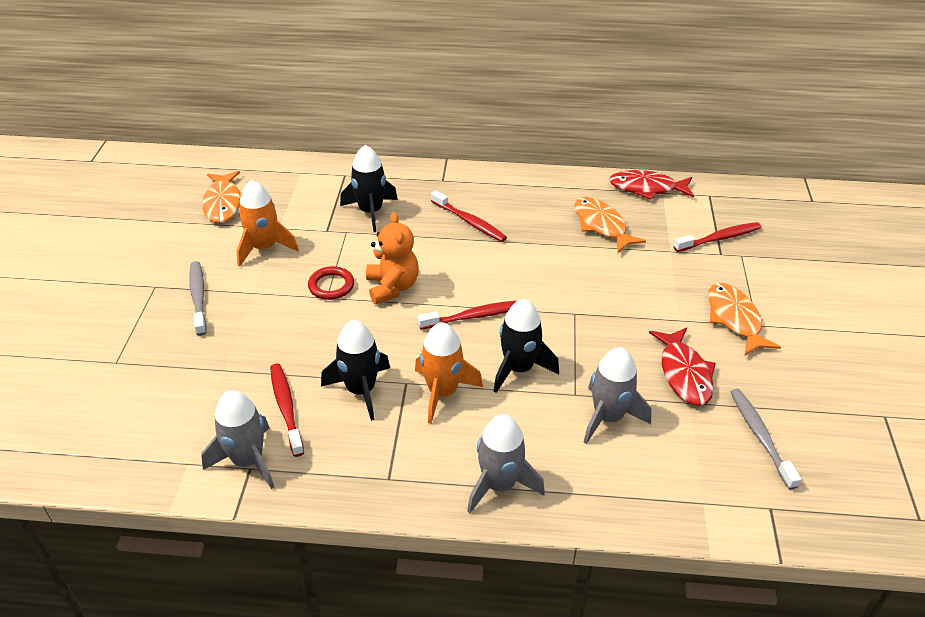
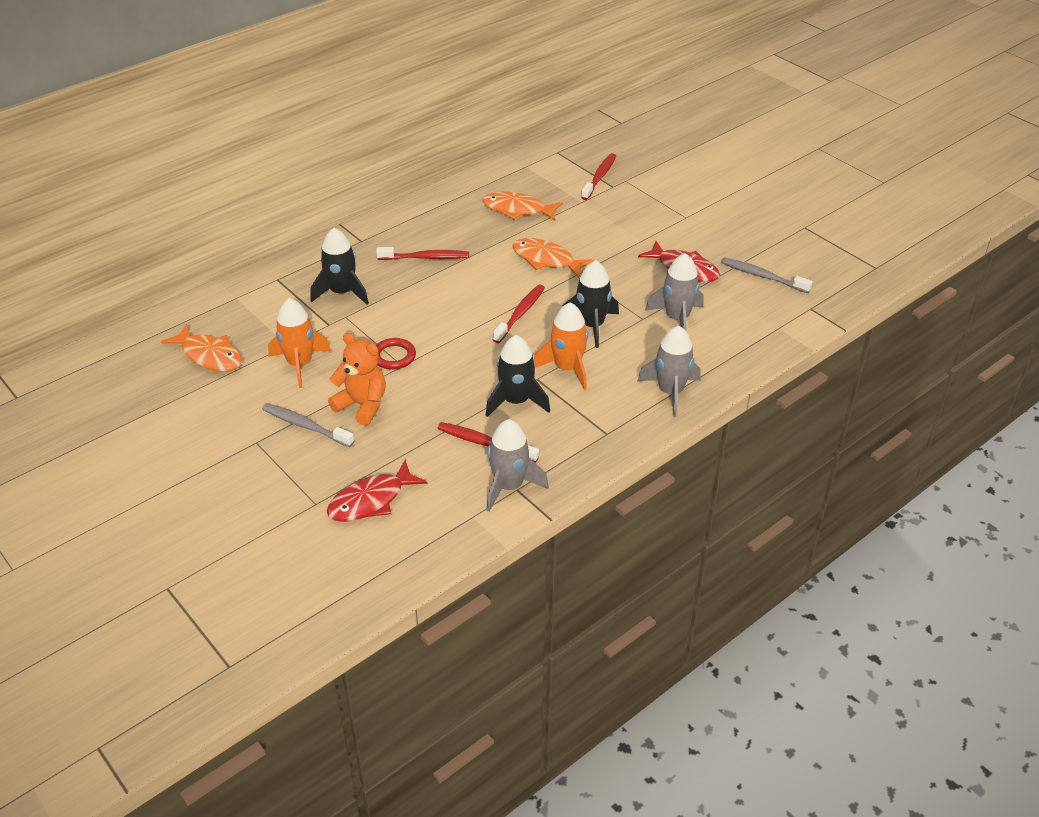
camera: 45 degrees left, 0 degrees up
(392, 287) = (438, 330): orange teddy bear -> orange teddy bear (362, 405)
(647, 188) = (512, 169): red fish -> red fish (371, 501)
(734, 319) = (670, 221): orange fish -> orange fish (546, 260)

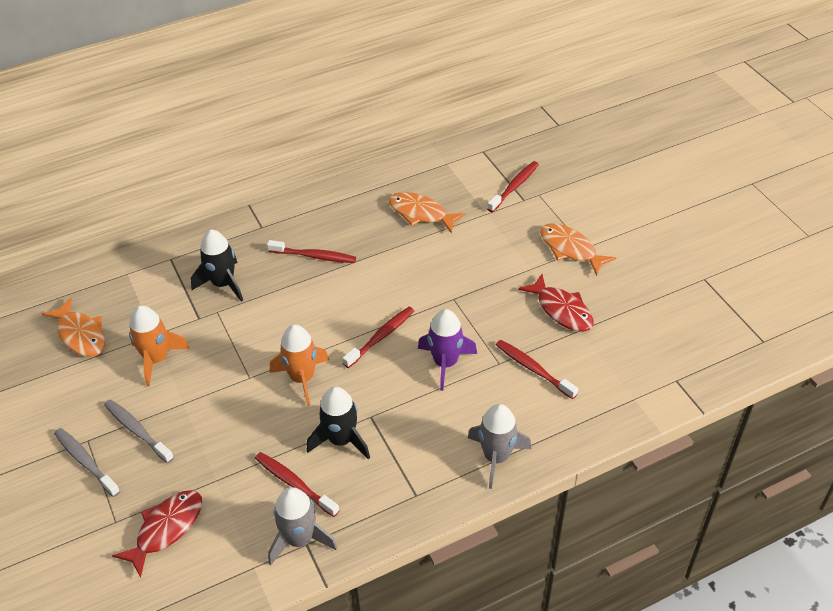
camera: 15 degrees right, 5 degrees up
(362, 405) = (196, 417): orange teddy bear -> none
(371, 501) = (166, 529): red fish -> red fish turned 150 degrees clockwise
(394, 356) = (245, 366): red ring -> none
(546, 260) = (428, 277): orange fish -> orange fish (570, 249)
(567, 368) = (404, 410): orange rocket -> orange rocket (302, 378)
(591, 326) = (445, 363): black rocket -> purple rocket
(677, 318) = (533, 369): grey rocket -> red toothbrush
(762, 276) = (639, 332): grey toothbrush -> grey toothbrush (85, 461)

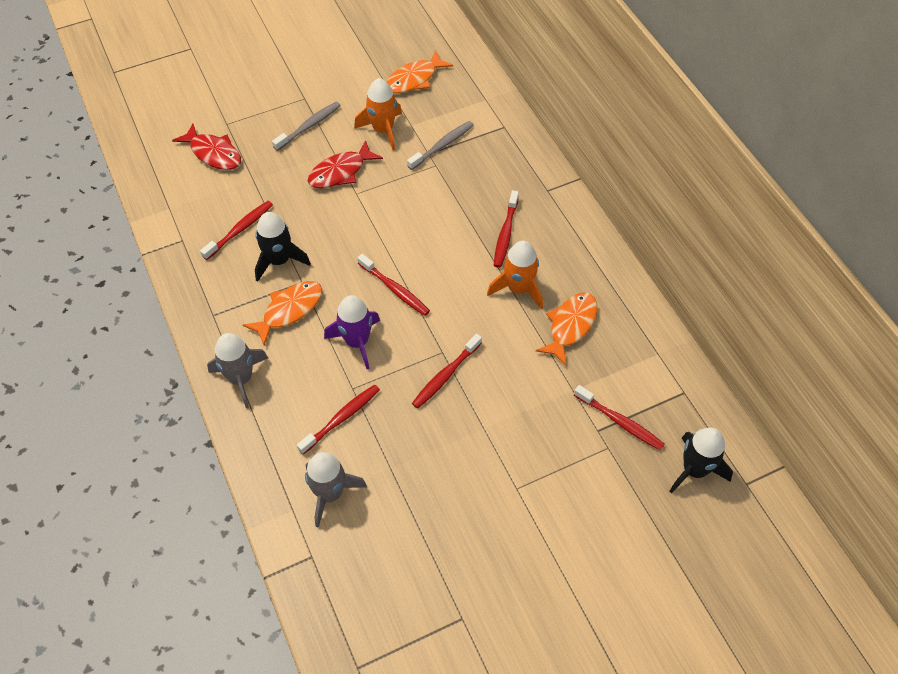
camera: 90 degrees right, 10 degrees up
(85, 461) = (284, 100): grey toothbrush -> grey toothbrush (442, 145)
(223, 284) = (470, 167): black rocket -> black rocket (694, 470)
(299, 539) = (187, 235): grey rocket -> grey rocket (330, 493)
(302, 378) = (351, 230): orange rocket -> orange rocket (518, 288)
(479, 295) = (445, 375): none -> red toothbrush
(561, 310) = (420, 453): red fish -> red fish (340, 172)
(570, 249) = (514, 472): orange fish -> orange fish (289, 310)

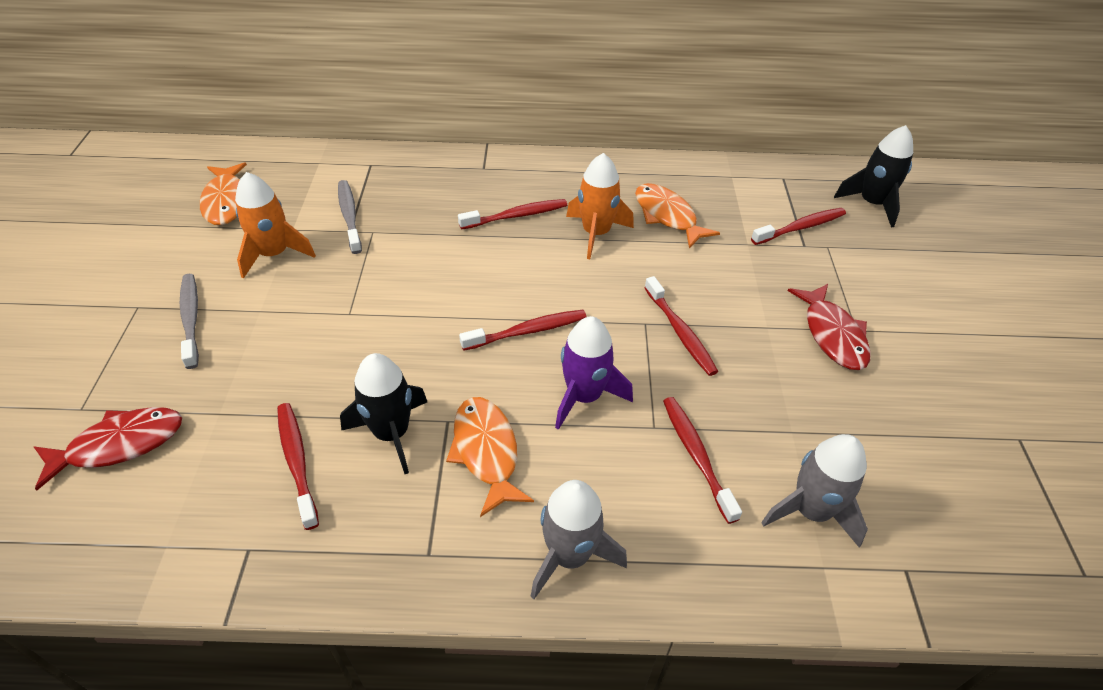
camera: 65 degrees left, 10 degrees down
(340, 172) = (300, 315): red fish -> red fish (832, 335)
(505, 234) = (516, 216): red toothbrush -> red toothbrush turned 60 degrees counterclockwise

